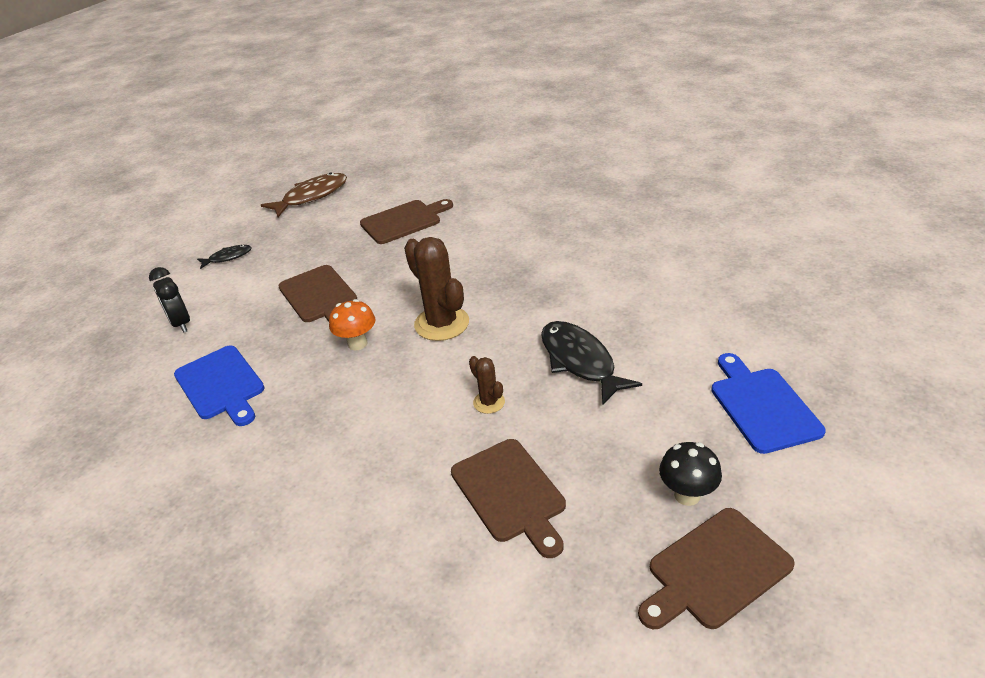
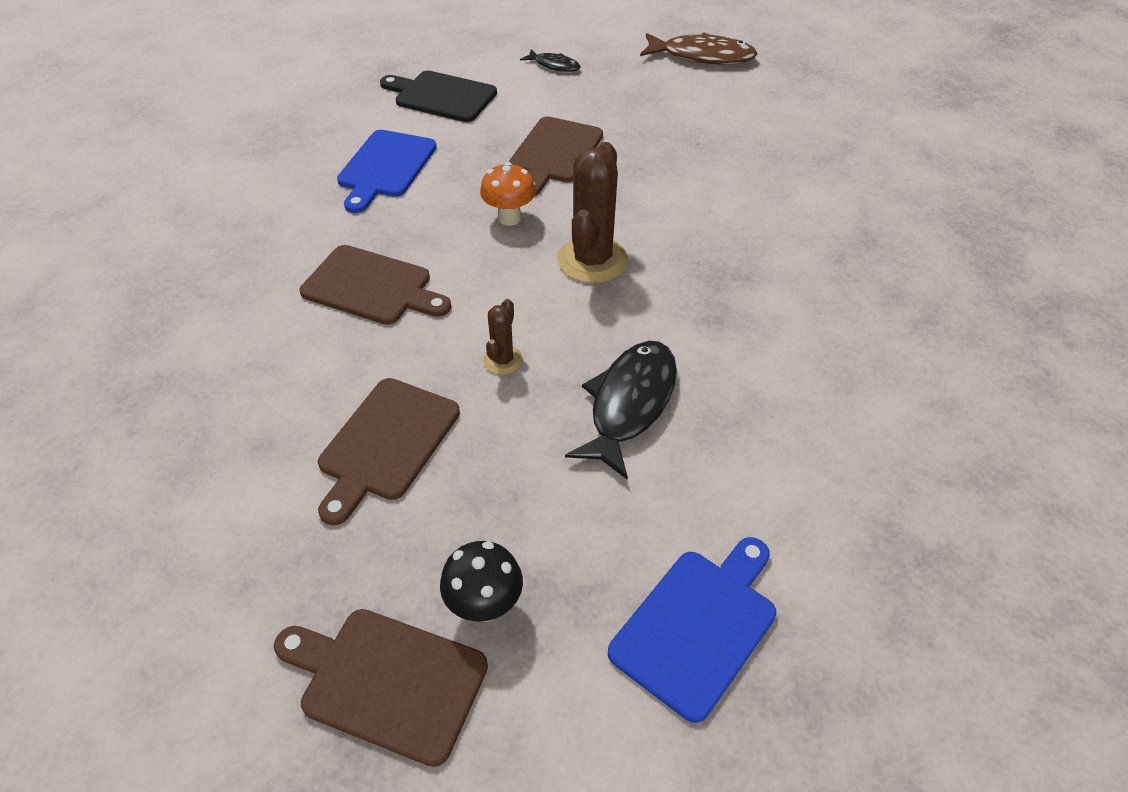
camera: 50 degrees right, 10 degrees up
(180, 323) = (441, 96): black clock -> black cutting board
(404, 221) = (733, 139): brown cutting board -> brown cutting board (372, 287)

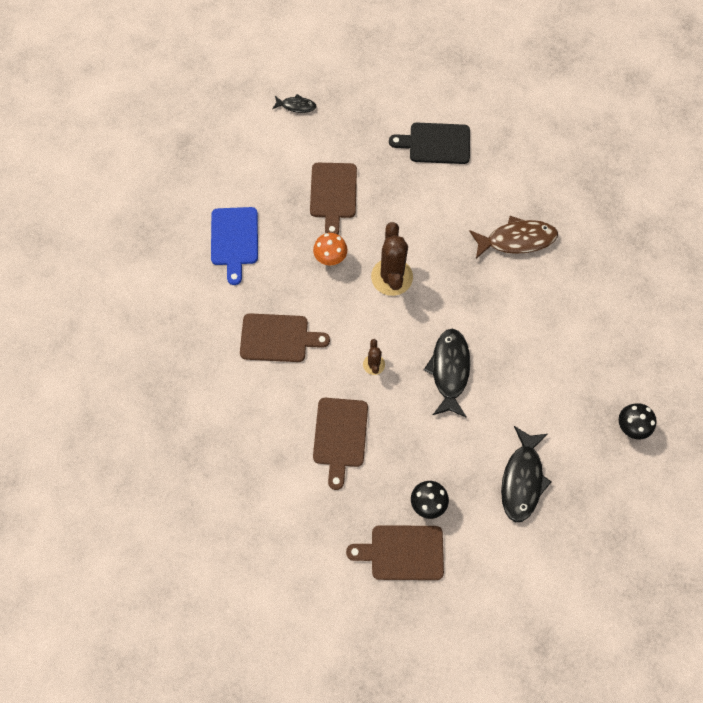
camera: 20 degrees left, 20 degrees up
(441, 96) = (236, 161): black cutting board -> black cutting board (435, 143)
(698, 625) = (522, 479): blue cutting board -> black fish
(702, 56) = (390, 66): brown fish -> brown fish (516, 240)
(965, 602) = (630, 427): none -> black mushroom

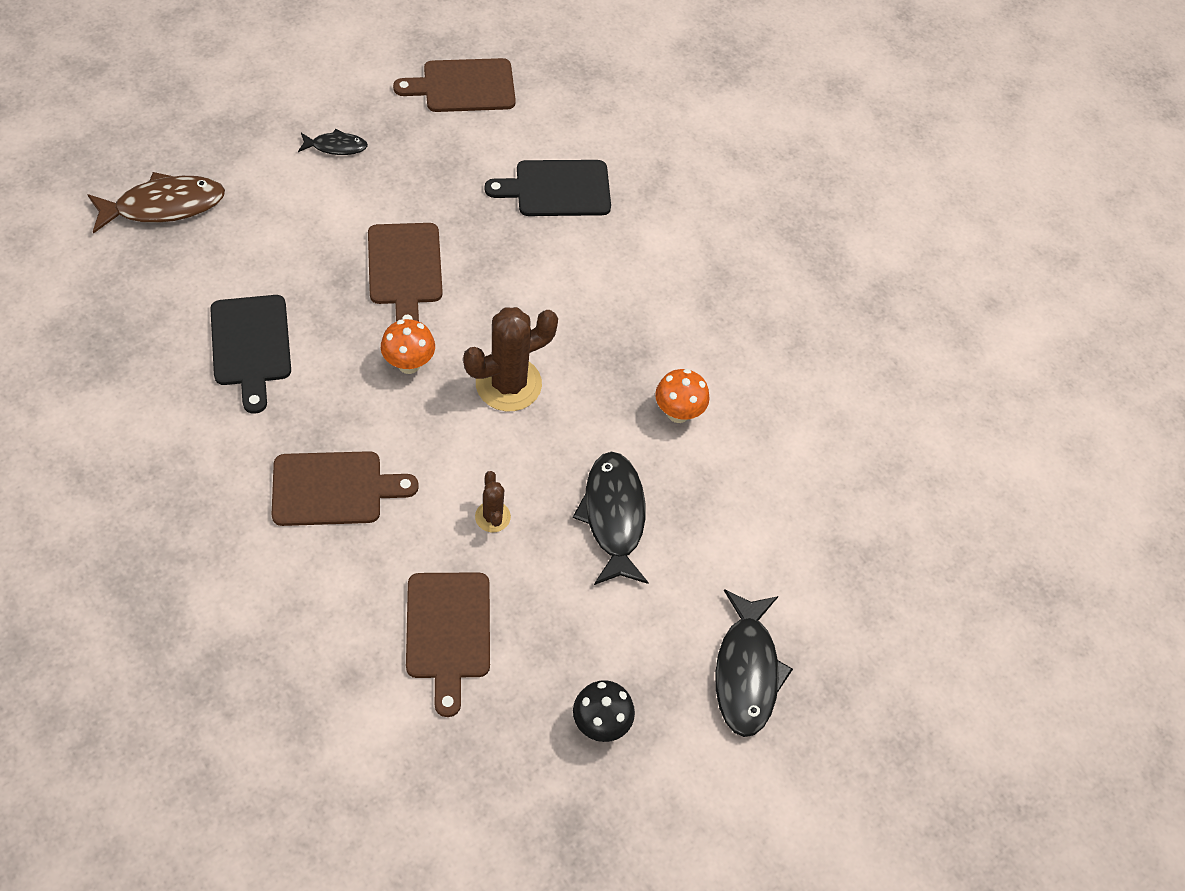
camera: 15 degrees left, 10 degrees down
(234, 240) = (251, 346): blue cutting board -> black cutting board
(392, 277) = (508, 384): brown cactus -> brown cactus turned 75 degrees clockwise
(402, 552) = (567, 806): brown cutting board -> brown cutting board (463, 86)
(498, 304) = (678, 413): none -> orange mushroom
(516, 240) = (695, 318): brown fish -> brown fish (164, 206)
(630, 427) = (901, 577): black mushroom -> none

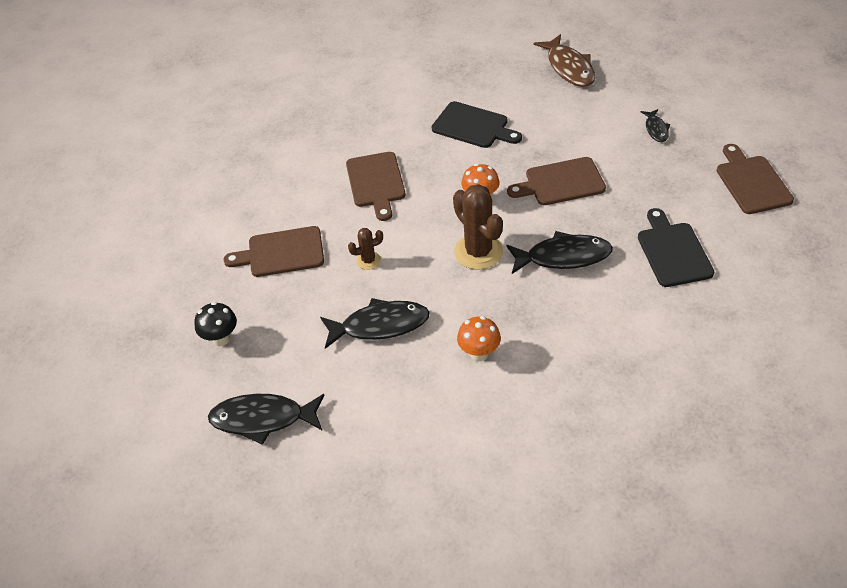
camera: 95 degrees right, 10 degrees down
(251, 346) = (473, 126): black cutting board -> black cutting board turned 135 degrees counterclockwise
(539, 296) = (563, 257): none -> black fish

